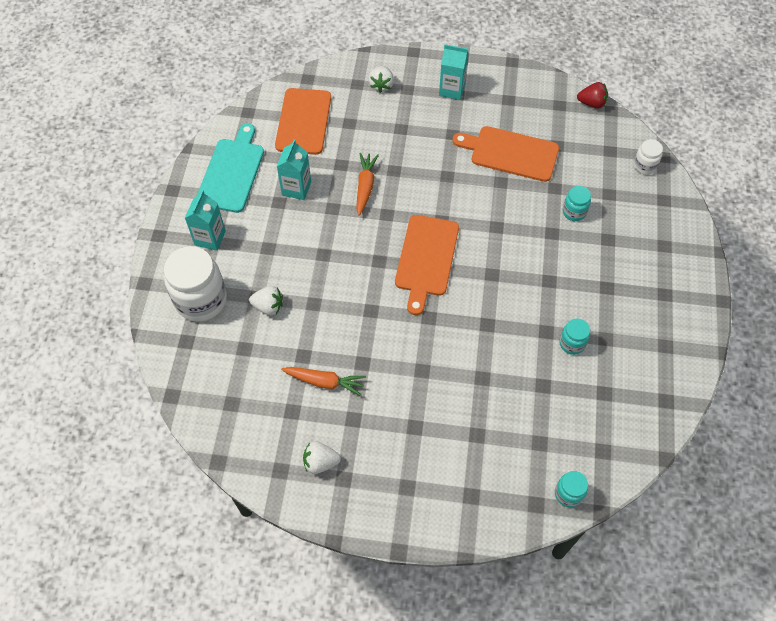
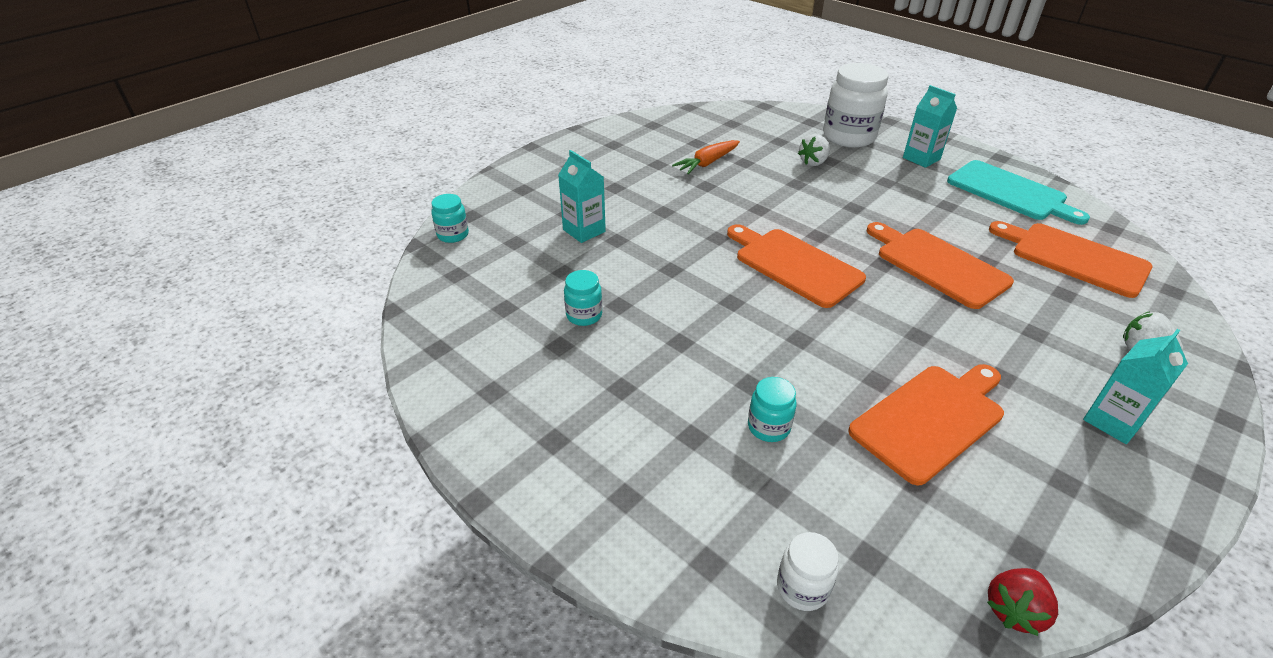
camera: 125 degrees right, 20 degrees down
(296, 188) = (962, 221): turquoise carton -> turquoise carton (584, 231)
(320, 462) = (639, 140): white strawberry -> none
(365, 186) = (938, 265): orange carrot -> orange cutting board

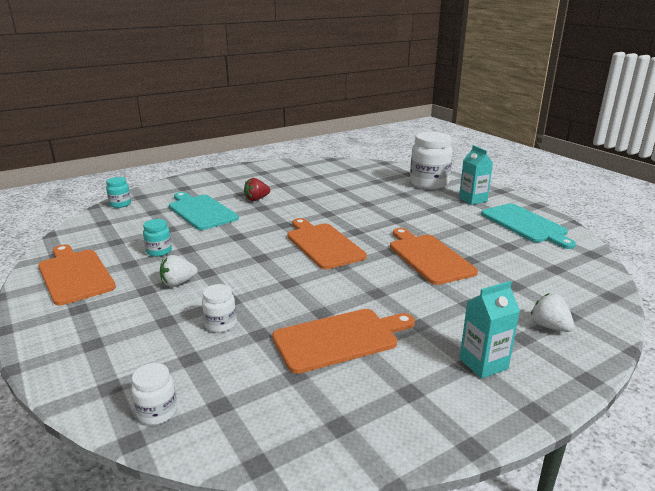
camera: 15 degrees right, 15 degrees down
(584, 231) = (201, 211): turquoise carton -> turquoise cutting board
(707, 163) = (315, 187): orange carrot -> none
(768, 427) = (220, 324): turquoise jar -> white jar
(813, 162) = (390, 194): white strawberry -> white strawberry (178, 283)
(1014, 610) = (296, 457): red strawberry -> red strawberry (256, 199)
(1074, 257) = (542, 266): orange cutting board -> orange cutting board (75, 274)

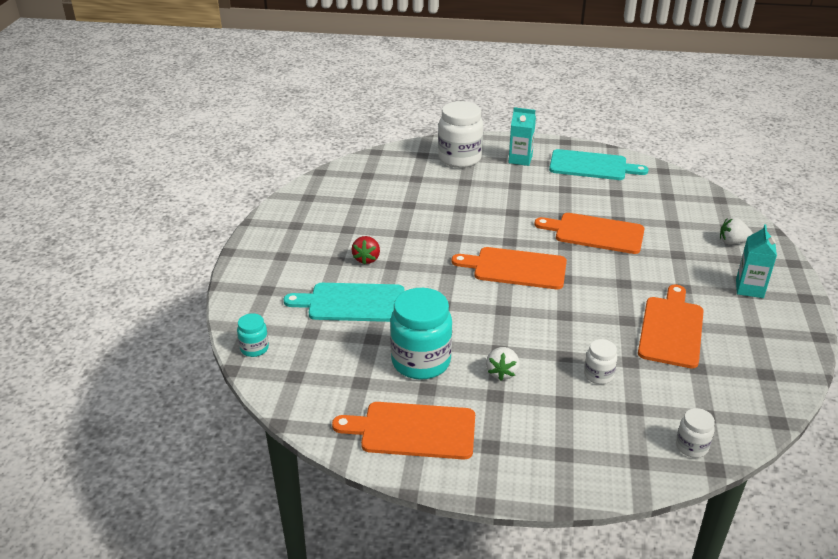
camera: 50 degrees left, 10 degrees up
(159, 251) = (421, 362): turquoise jar -> turquoise jar, size x2.04

